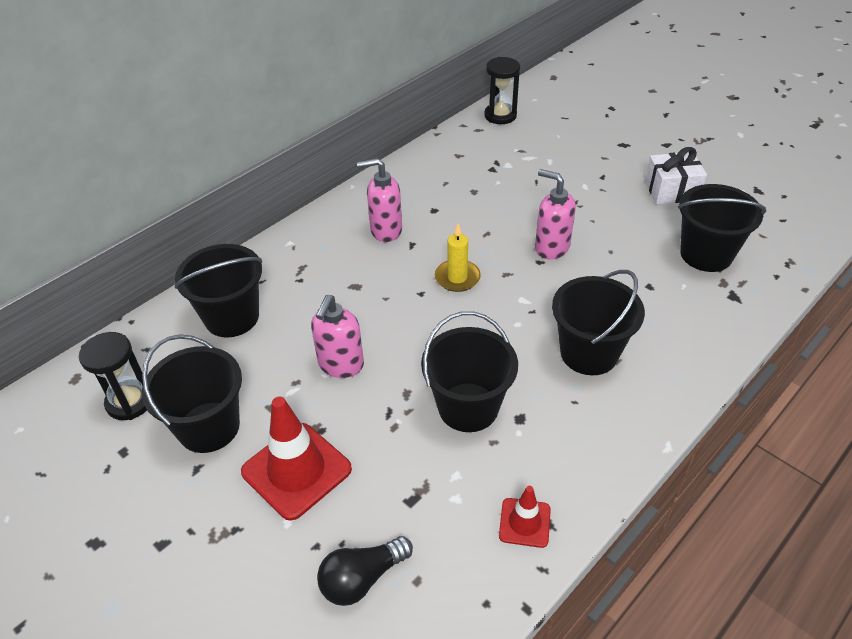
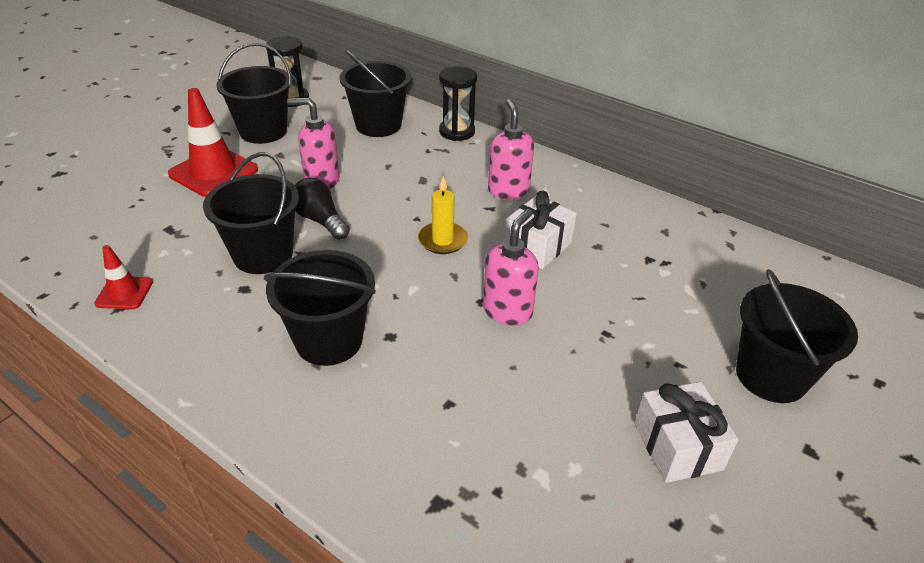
camera: 80 degrees right, 5 degrees down
(362, 579) = (106, 210): black light bulb -> black light bulb (320, 220)
(471, 223) = (537, 246): none -> white gift
(500, 116) = (775, 262): black hourglass -> black hourglass (457, 132)
(706, 254) = (528, 477): black bucket -> black bucket (771, 376)

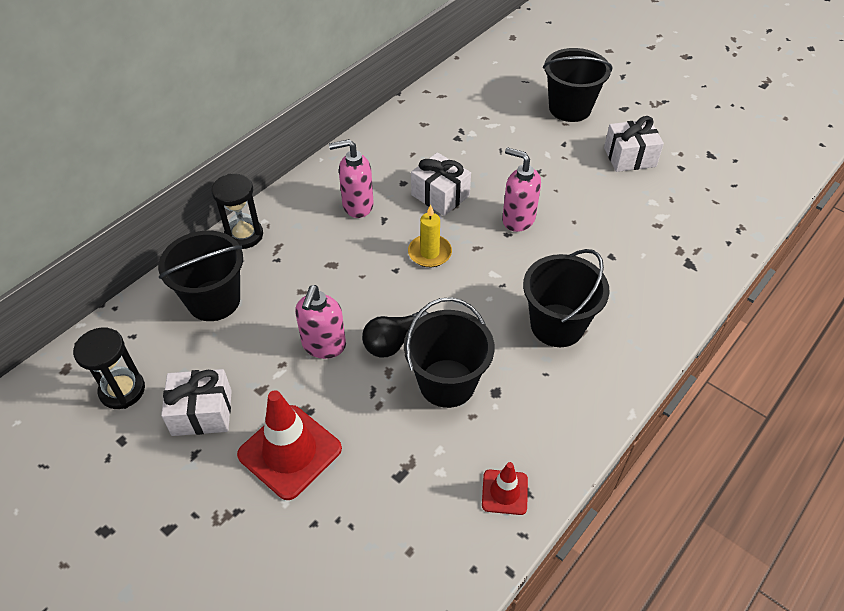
camera: 85 degrees left, 10 degrees up
(263, 131) = (202, 412): black bucket -> white gift

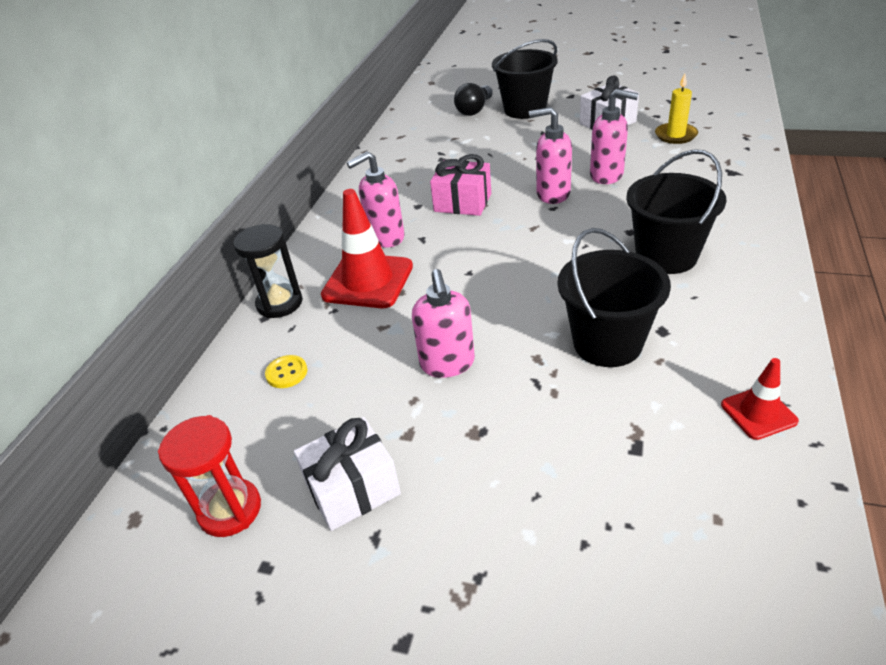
camera: 20 degrees left, 10 degrees down
(122, 390) = (230, 510): black hourglass -> red hourglass
(214, 300) = (286, 373): black bucket -> yellow button
(290, 452) = (492, 481): red traffic cone -> red traffic cone (368, 281)
(394, 342) = (520, 331): black light bulb -> black light bulb (474, 110)
(429, 253) = (491, 247): yellow candle -> yellow candle (675, 135)
(440, 195) = (462, 202): white gift -> pink gift
(579, 219) = (607, 175): none -> pink soap dispenser

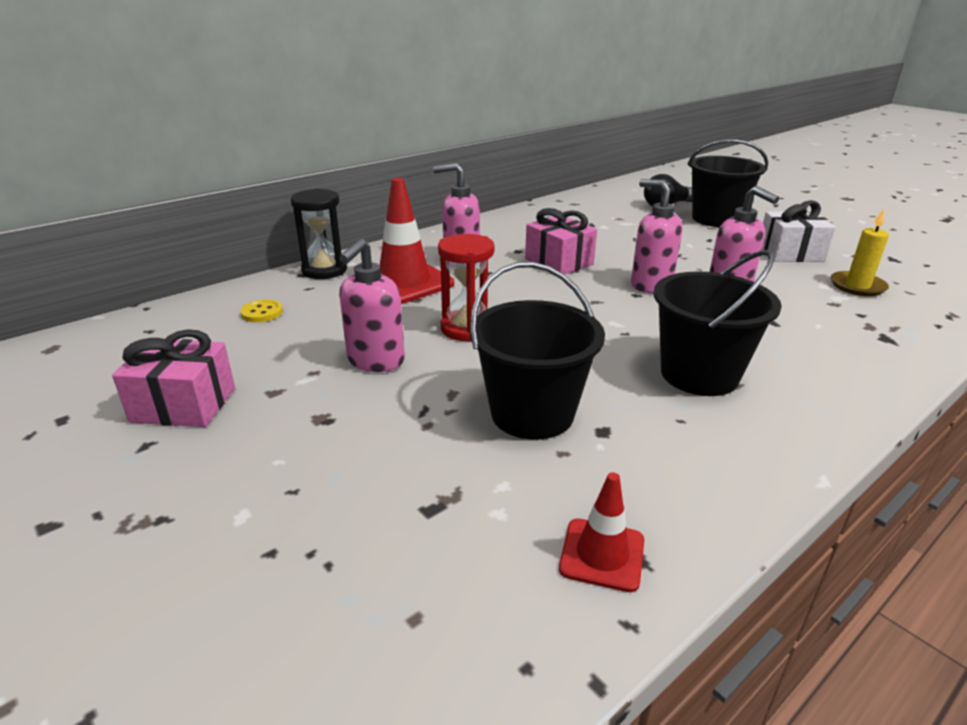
camera: 30 degrees right, 10 degrees down
(230, 510) = (101, 373): red hourglass -> red hourglass (467, 329)
(352, 488) = (184, 405): white gift -> pink gift

